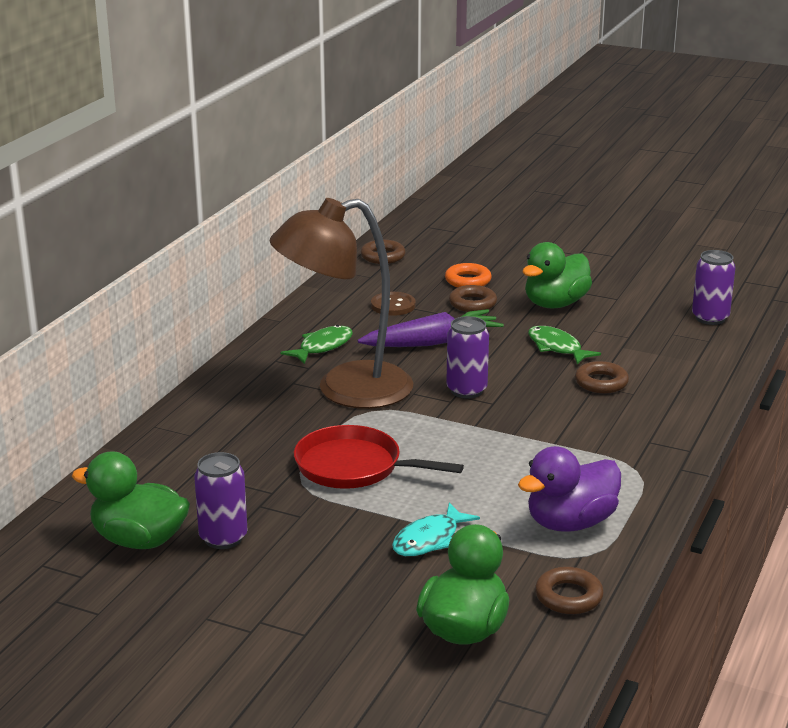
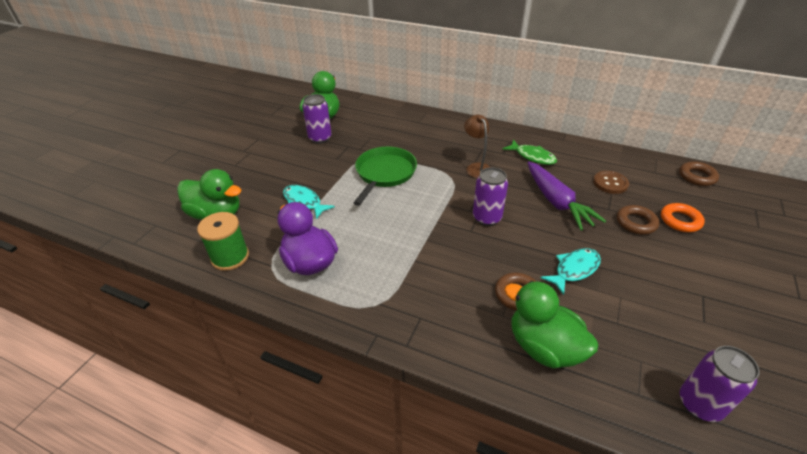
camera: 90 degrees right, 15 degrees up
(345, 390) = (476, 167): brown lamp -> brown lamp, size x0.44
(353, 466) = (384, 173): red pan -> green pan
(555, 304) = (664, 273): green duck -> green duck (543, 347)
(557, 347) = (574, 270): green fish -> turquoise fish
(568, 596) = (230, 257): brown ring -> green spool

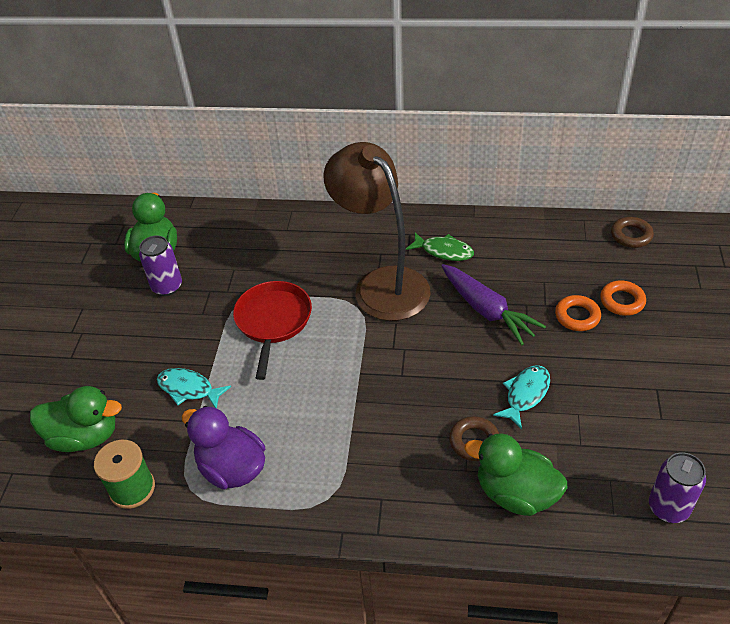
camera: 15 degrees left, 5 degrees up
(384, 173) = (273, 321): green pan -> red pan
(476, 167) = (382, 284): brown lamp -> brown lamp, size x2.29
(487, 218) = (415, 353): purple can -> none
(610, 183) = (540, 268): brown button -> none
(636, 223) = (577, 316): brown ring -> orange ring

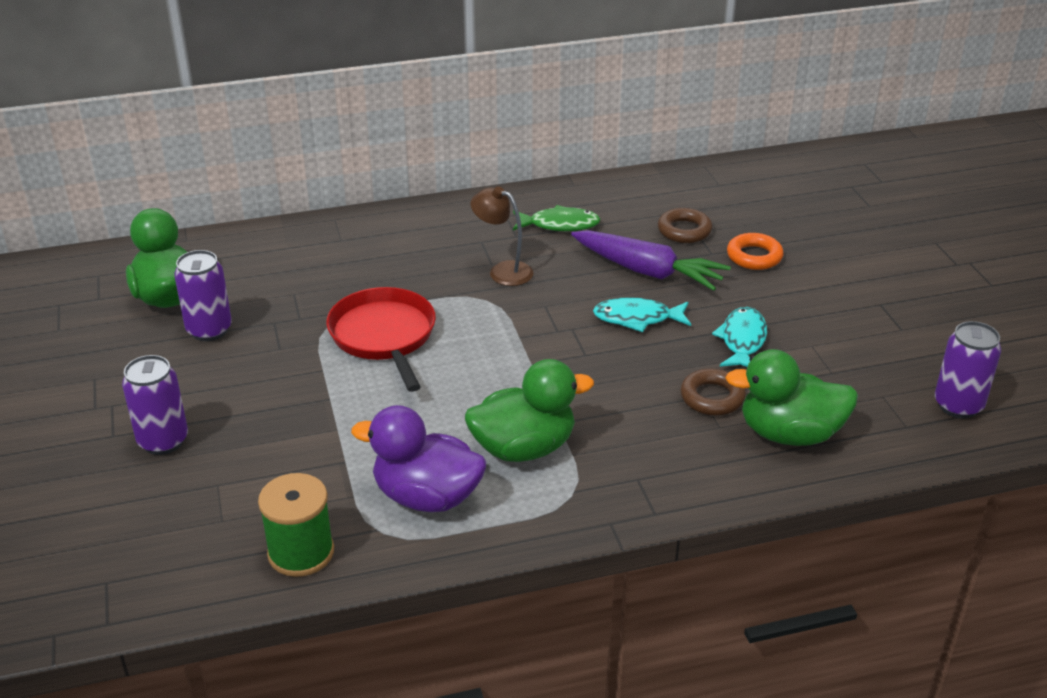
camera: 25 degrees left, 10 degrees down
(85, 436) = (193, 515): green duck -> green duck (524, 448)
(96, 371) = (163, 441): none -> purple can
(189, 389) = (313, 430): turquoise fish -> turquoise fish (637, 318)
(382, 284) = (503, 271): brown lamp -> brown lamp, size x0.44
(622, 301) = (794, 233): orange ring -> none
(631, 235) = (766, 172): brown ring -> brown ring (684, 230)

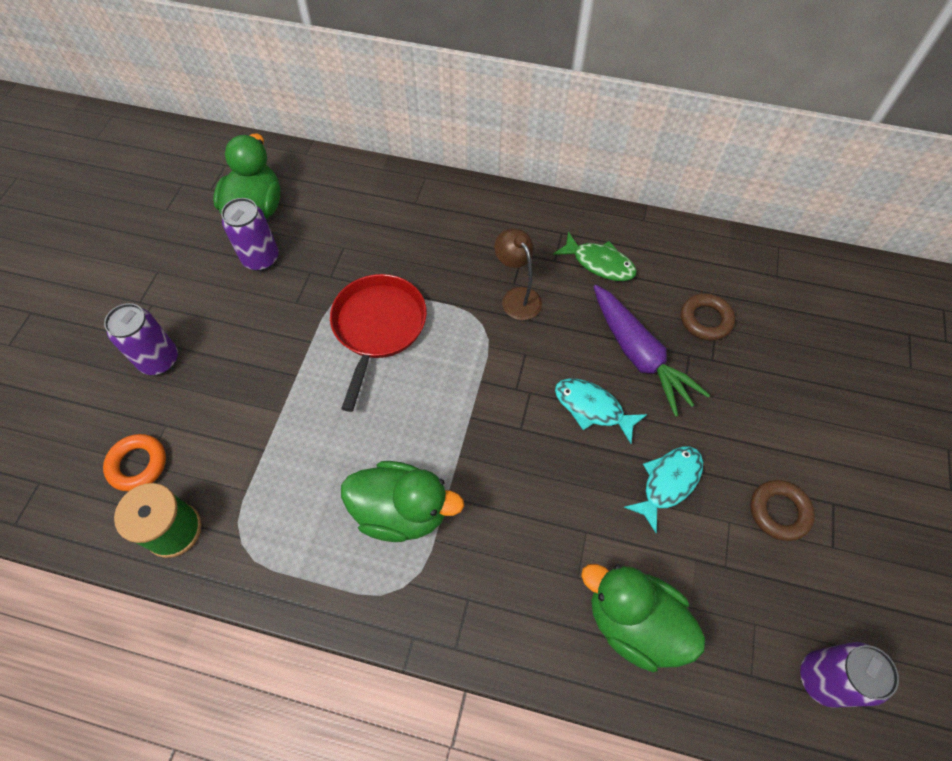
camera: 30 degrees right, 25 degrees up
(427, 497) = (295, 523): purple duck -> none
(712, 397) = (594, 538): brown ring -> brown ring (779, 512)
(754, 256) = (749, 382): orange ring -> orange ring (138, 464)

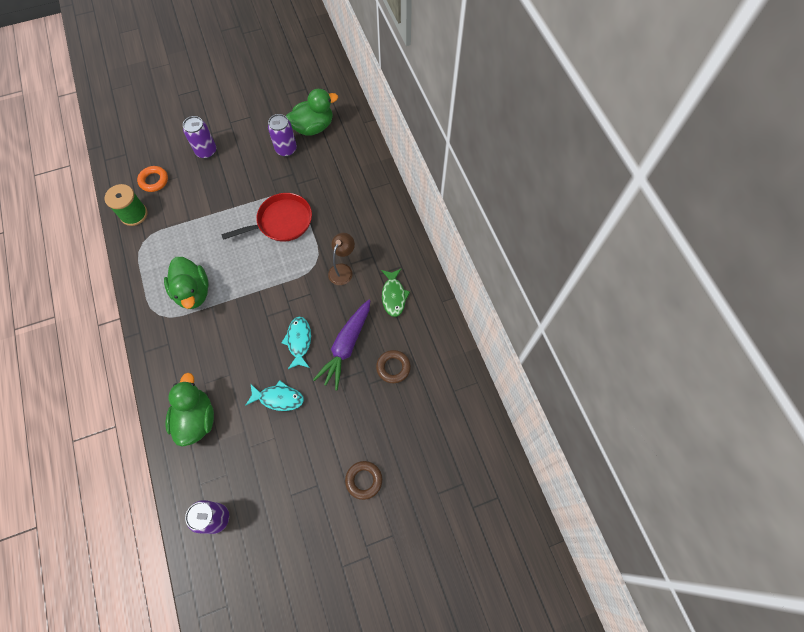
camera: 55 degrees right, 5 degrees up
(779, 512) = (295, 459): brown ring -> brown ring (364, 480)

